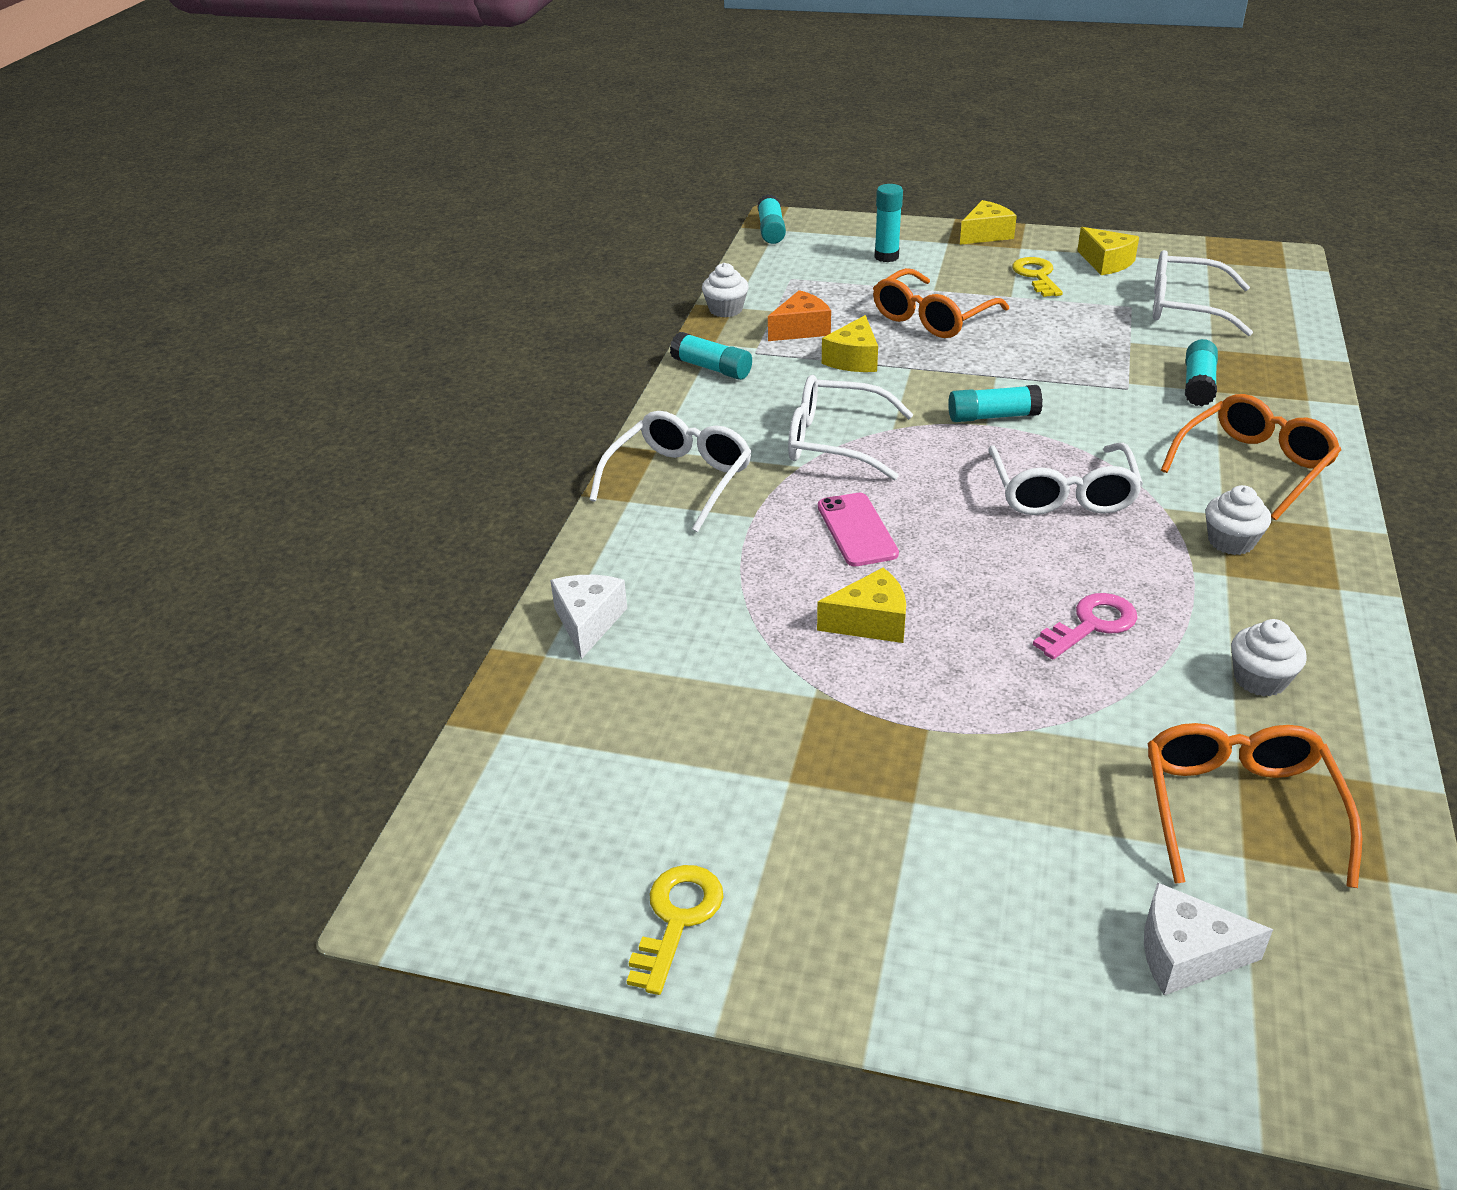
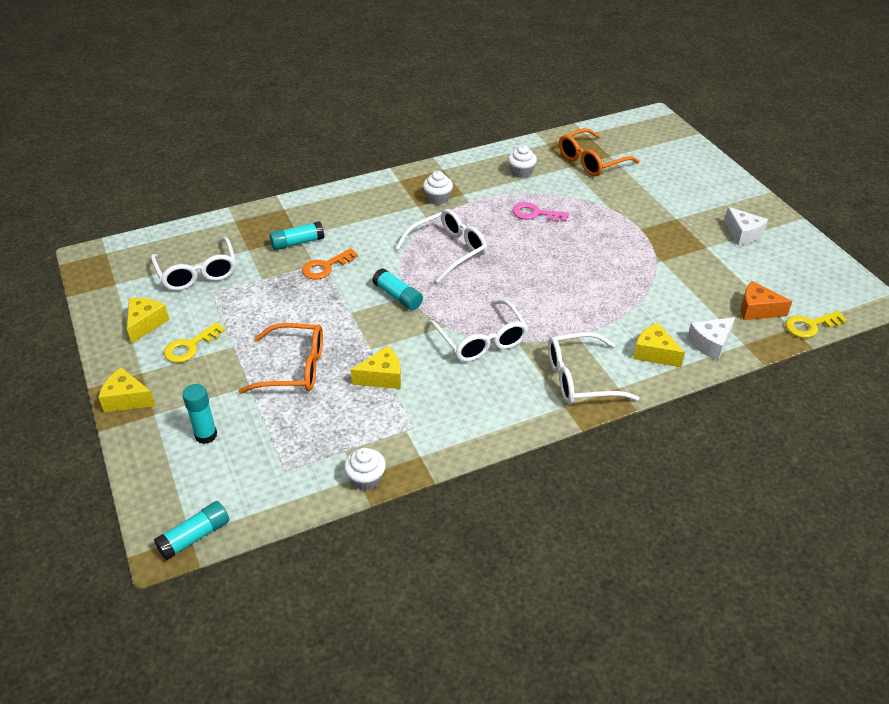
camera: 130 degrees left, 5 degrees up
(677, 919) = (787, 242): yellow key -> yellow key (810, 326)
(712, 368) = (454, 436): turquoise glue stick -> none
(801, 329) = (362, 422): orange cheese -> orange cheese (757, 310)
(856, 530) = (548, 297): pink phone -> none
(870, 622) = (603, 265): yellow cheese -> yellow cheese (654, 353)
(1116, 388) = (325, 267): none -> orange key
(1186, 954) = (660, 155): white cheese -> white cheese (743, 234)
(1254, 466) = (367, 207): orange glasses -> none

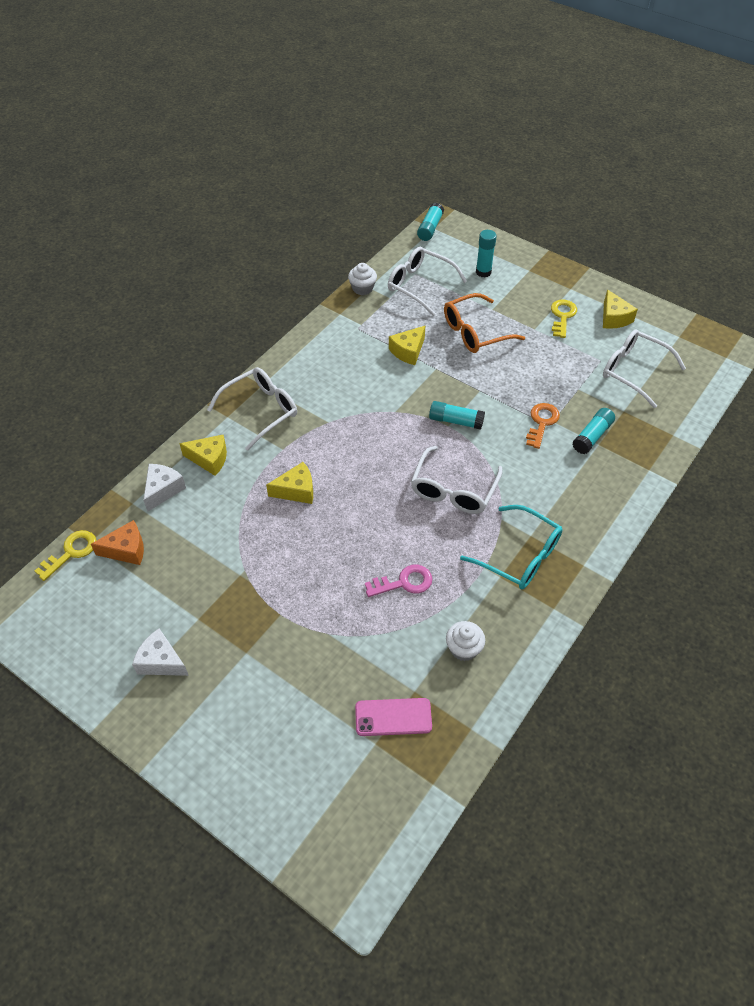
camera: 150 degrees right, 10 degrees up
(126, 399) = (557, 270): yellow cheese -> yellow cheese (296, 490)
(438, 198) = (519, 556): white cupcake -> turquoise glasses
(481, 340) = (357, 411): white glasses -> white glasses (420, 285)
(591, 161) = (393, 717): orange glasses -> pink phone

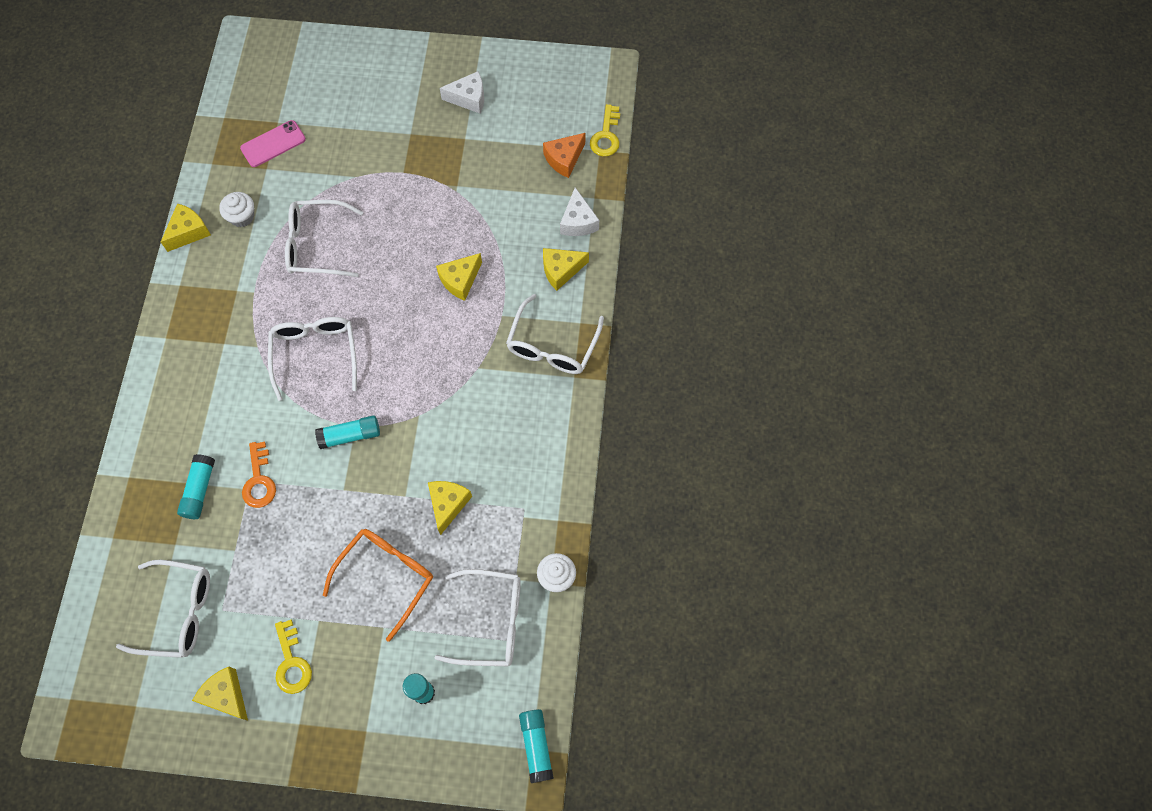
camera: 150 degrees right, 15 degrees up
(404, 582) = (317, 245): pink key -> white glasses
(519, 556) = (226, 318): turquoise glasses -> none
(525, 659) = (189, 232): none -> yellow cheese

